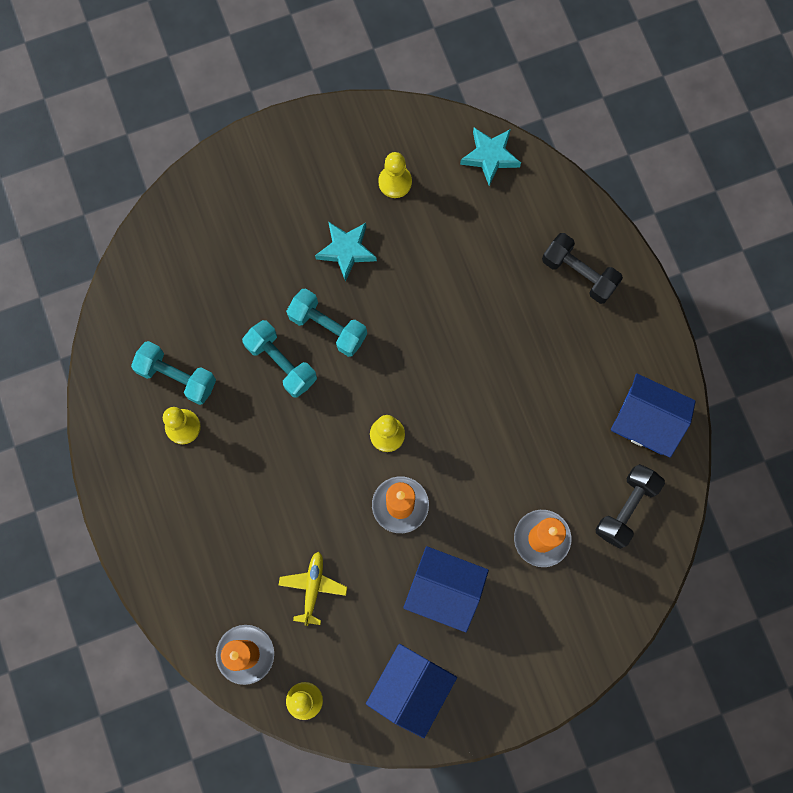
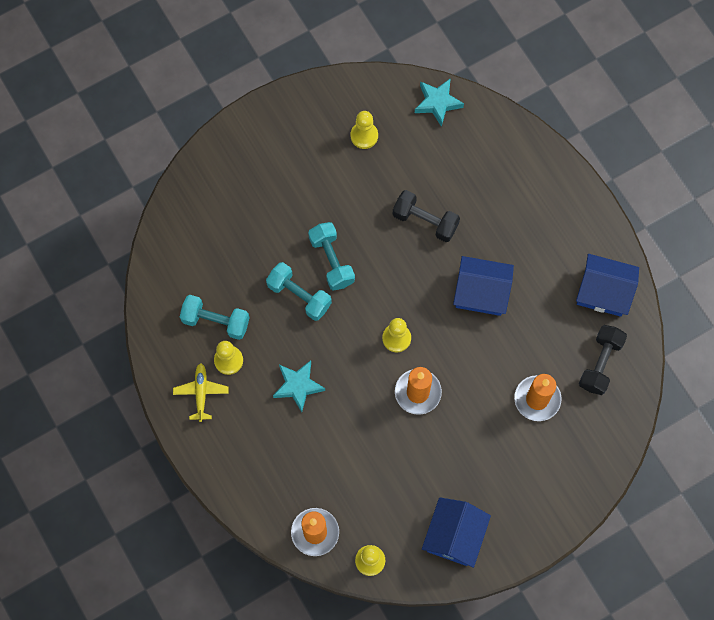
camera: 10 degrees left, 5 degrees down
(313, 587) = (359, 470): yellow plane -> yellow plane (201, 393)
(328, 327) = (331, 261): turquoise dumbbell -> turquoise dumbbell turned 45 degrees clockwise
(346, 251) = (335, 197): turquoise star -> turquoise star (298, 386)
(444, 590) = (466, 453): blue house -> blue house (481, 292)
(579, 274) = (527, 184): black dumbbell -> black dumbbell (425, 221)

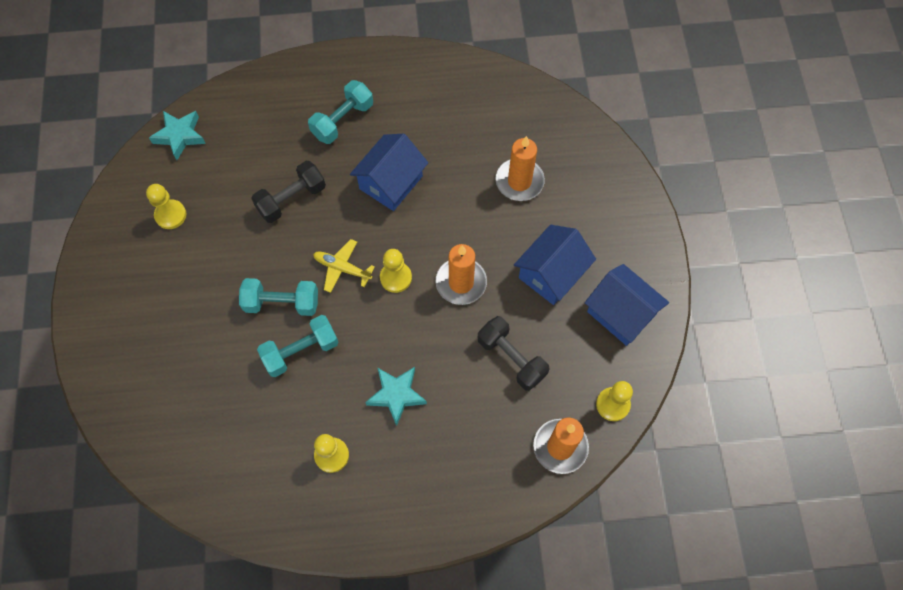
camera: 65 degrees left, 5 degrees down
(201, 393) = (352, 501): yellow plane -> yellow plane (342, 268)
(216, 321) = (281, 449): turquoise dumbbell -> turquoise dumbbell (342, 120)
(600, 363) = (511, 115): black dumbbell -> black dumbbell (511, 358)
(603, 292) = (445, 83): blue house -> blue house (551, 274)

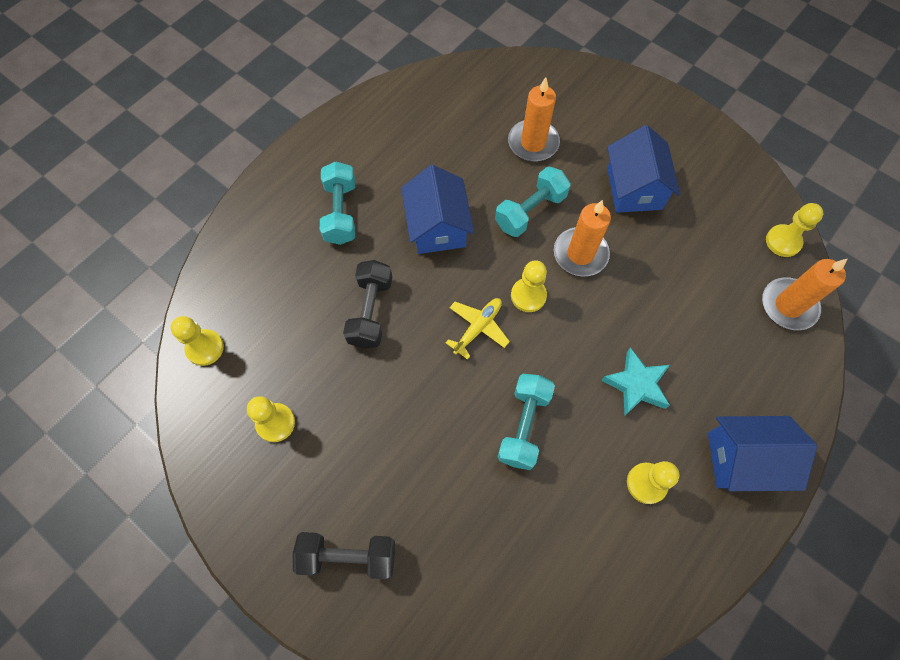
camera: 45 degrees left, 0 degrees up
(180, 136) = (205, 348): turquoise star -> yellow pawn
(282, 303) = (462, 402): turquoise dumbbell -> turquoise dumbbell (530, 211)
(342, 268) = (478, 328): yellow plane -> yellow plane turned 150 degrees clockwise
(511, 358) = (681, 275): black dumbbell -> black dumbbell (348, 556)
(621, 313) = (711, 173): blue house -> blue house (743, 459)

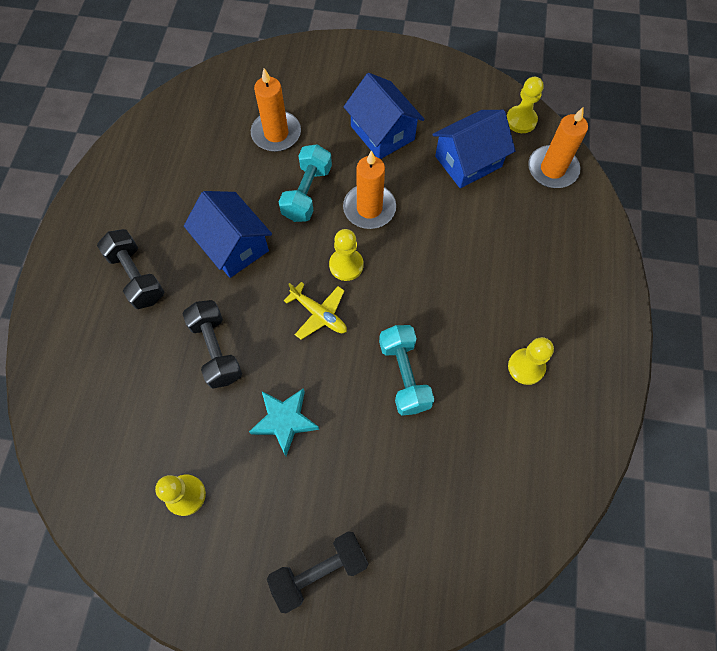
camera: 30 degrees left, 0 degrees up
(205, 348) = (76, 466): yellow pawn -> none
(341, 213) = (137, 277): turquoise dumbbell -> black dumbbell
(478, 328) = (319, 314): yellow plane -> yellow plane turned 120 degrees clockwise
(636, 385) = (474, 292): turquoise star -> turquoise star (285, 421)
(743, 459) = (586, 307): blue house -> blue house (468, 161)

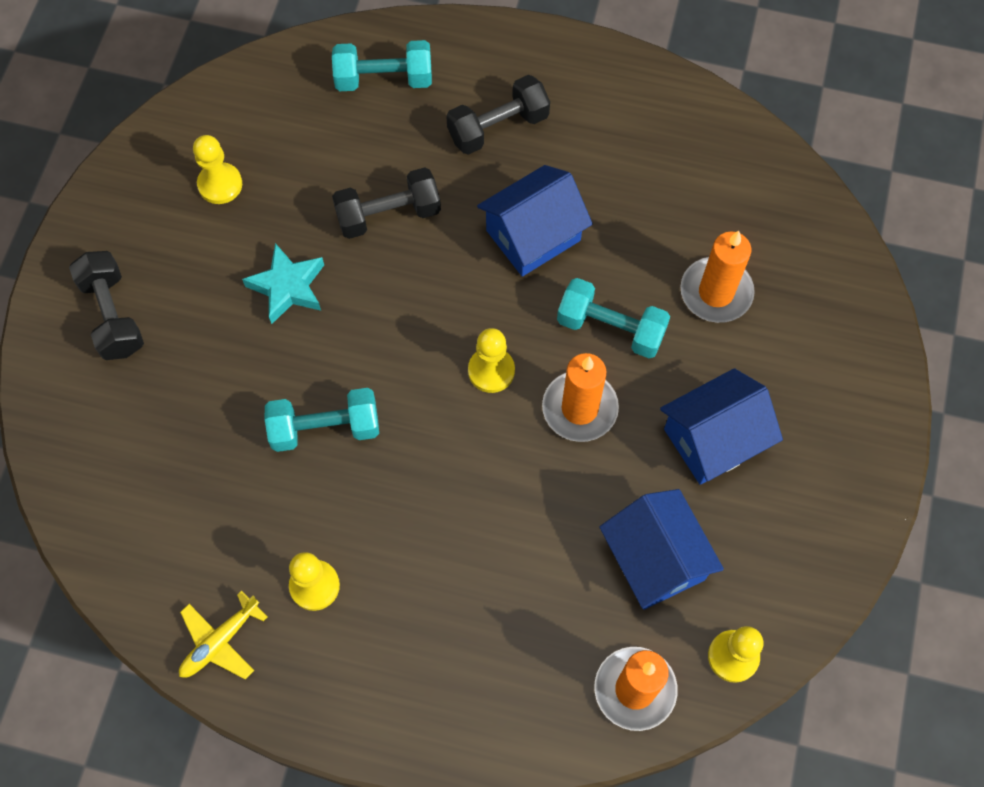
camera: 95 degrees right, 0 degrees up
(83, 368) = (384, 79): none -> turquoise dumbbell
(319, 314) = (422, 333): yellow plane -> yellow plane (220, 641)

